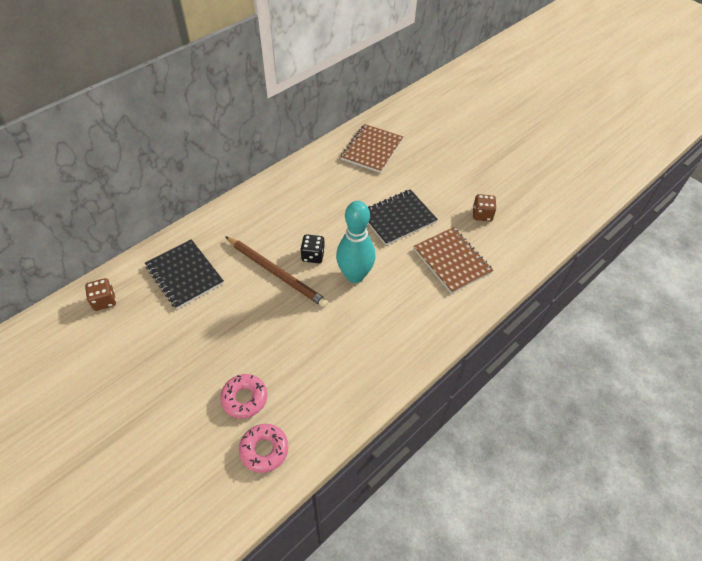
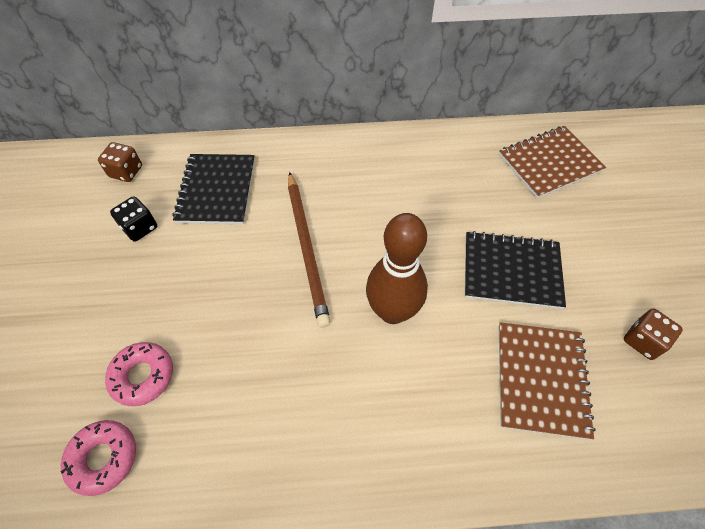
camera: 40 degrees right, 5 degrees up
(313, 255) = (365, 253): black dice -> black dice (140, 228)
(355, 275) = (392, 311): turquoise bowling pin -> brown bowling pin

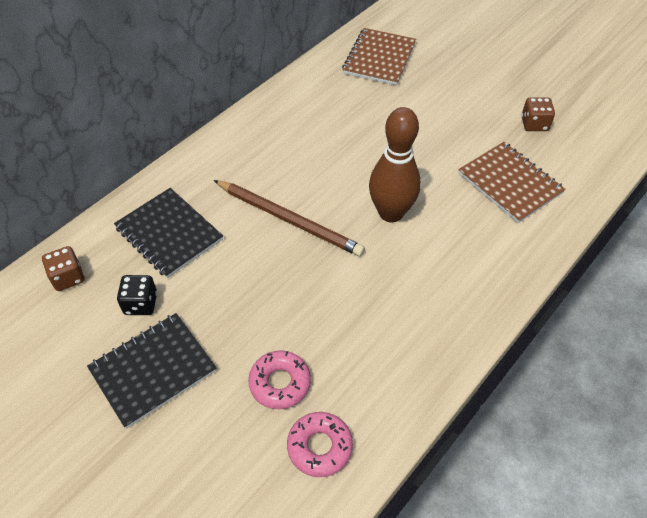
camera: 45 degrees left, 5 degrees down
(511, 271) = (430, 138): black notebook -> black notebook (153, 370)

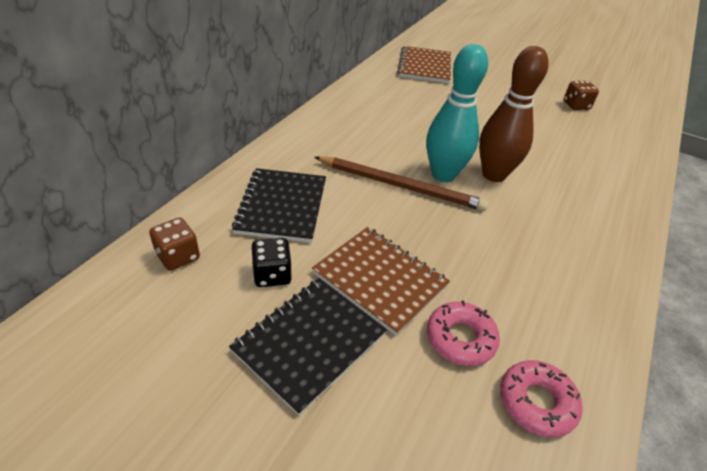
camera: 15 degrees left, 10 degrees down
(169, 234) = (282, 206): black notebook -> black notebook turned 60 degrees clockwise
(337, 209) = (443, 175): none -> turquoise bowling pin
(510, 183) = (583, 147): brown notebook -> brown notebook (380, 279)

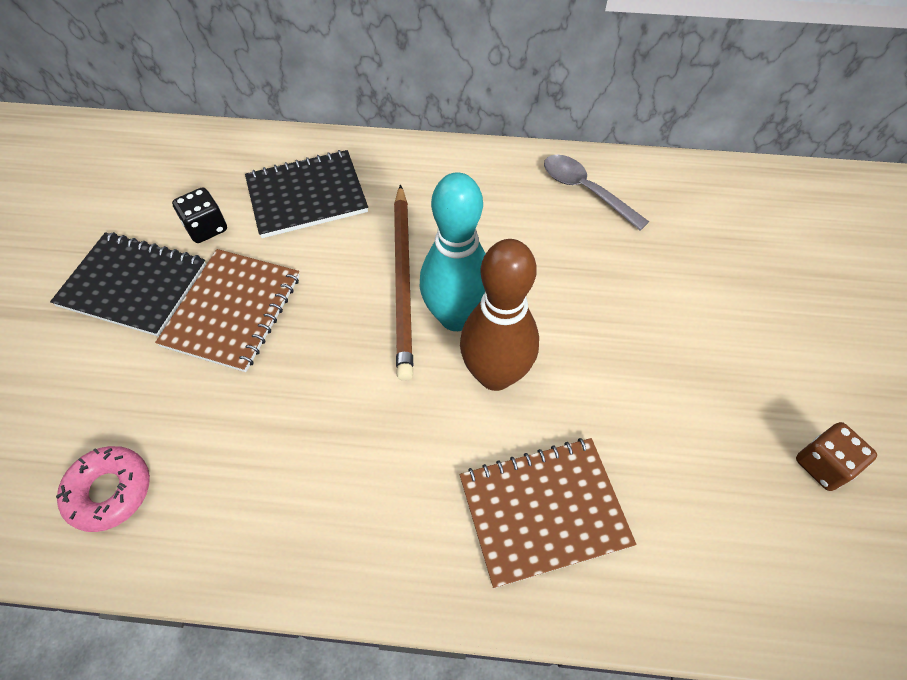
camera: 70 degrees right, 15 degrees up
(178, 256) = (203, 159): brown dice -> none
(372, 98) = (586, 191): none -> grey spoon
(424, 66) = (743, 218): brown notebook -> brown notebook (543, 511)
(460, 338) = (174, 403): pink donut -> none

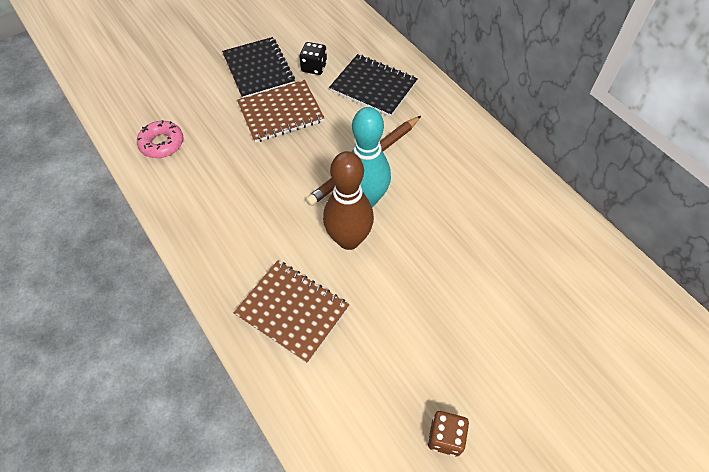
camera: 50 degrees right, 0 degrees up
(586, 191) = (517, 200): grey spoon -> none

